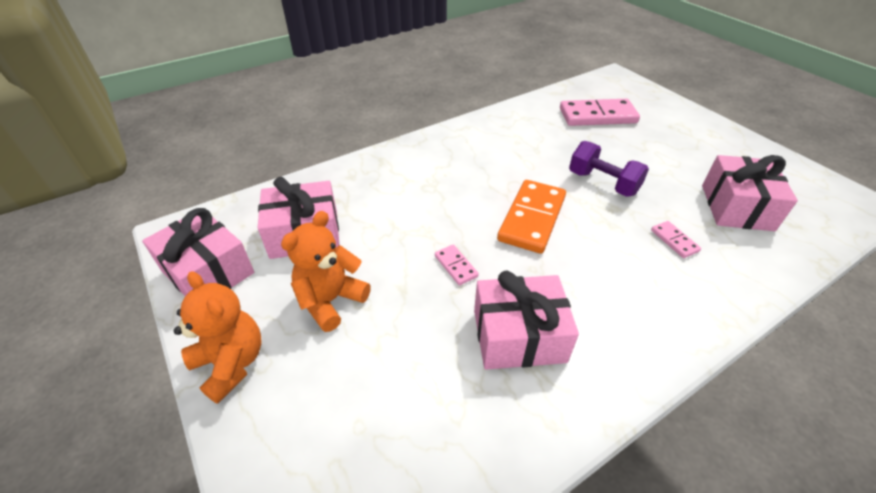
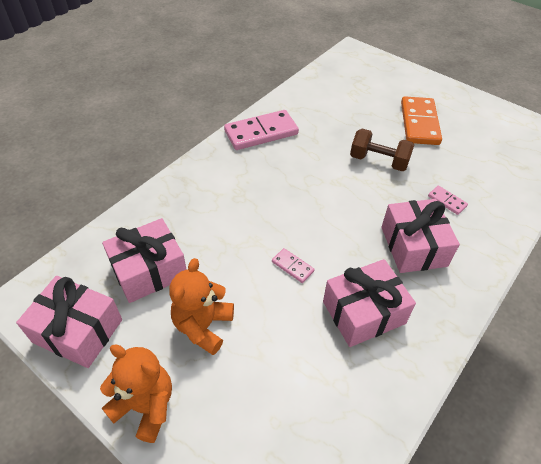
camera: 20 degrees left, 5 degrees up
(532, 218) = (336, 207): orange domino -> orange domino (419, 123)
(597, 116) = (352, 95): pink domino -> pink domino (261, 132)
(603, 183) = (378, 161): purple dumbbell -> brown dumbbell
(736, 207) = (481, 161): pink gift -> pink gift (413, 246)

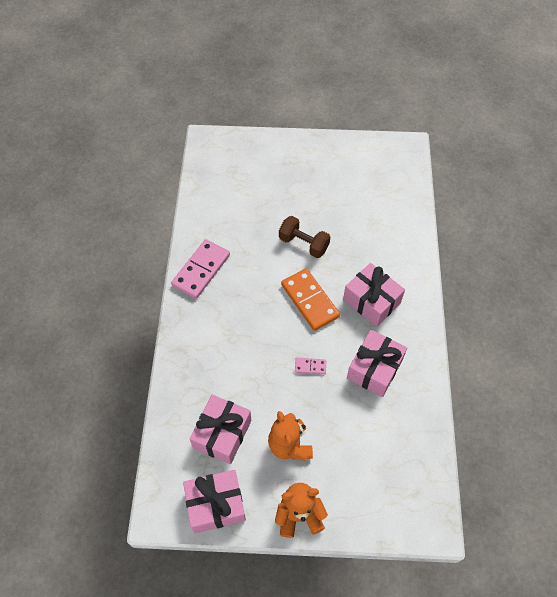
camera: 35 degrees left, 10 degrees up
(378, 161) = (303, 244): brown dumbbell -> brown dumbbell turned 45 degrees clockwise
(419, 123) = (308, 190): orange domino -> orange domino (310, 300)
(447, 201) = (369, 251): pink domino -> none

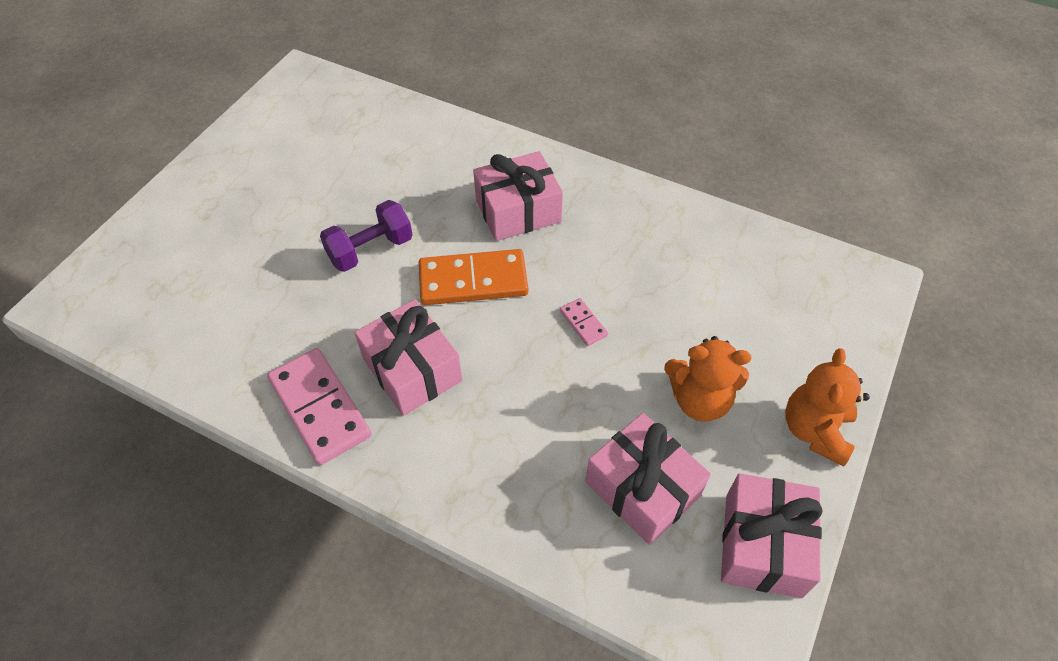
camera: 65 degrees left, 5 degrees down
(303, 244) = (370, 250): brown dumbbell -> purple dumbbell
(310, 366) = (583, 323): pink domino -> pink domino turned 60 degrees counterclockwise
(374, 369) = (625, 250): pink gift -> pink gift (412, 370)

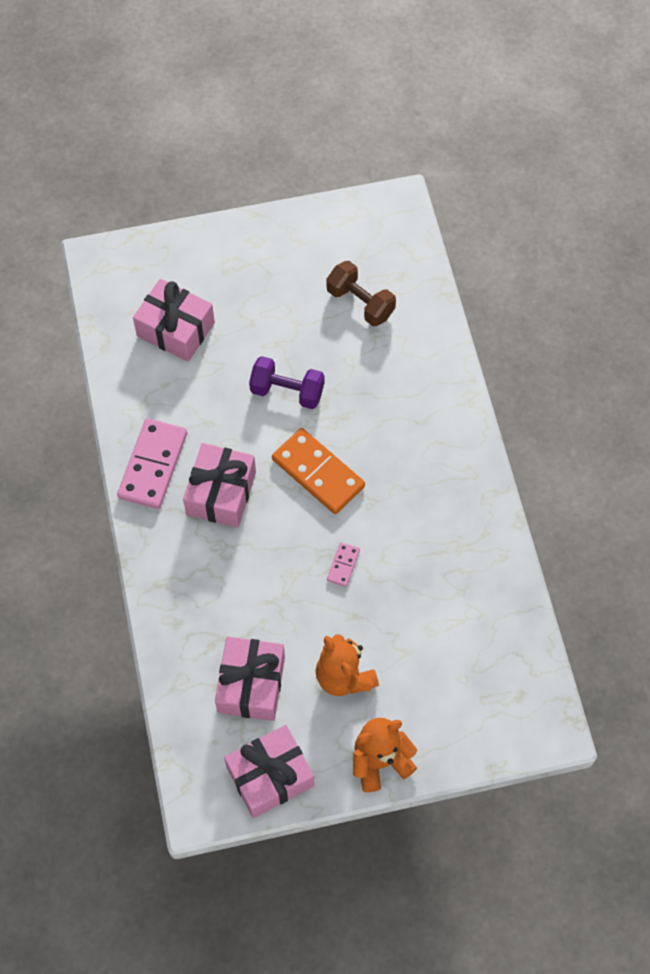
camera: 50 degrees right, 10 degrees up
(352, 149) = (360, 303): none -> brown dumbbell
(518, 211) = (403, 453): pink gift -> pink gift (176, 329)

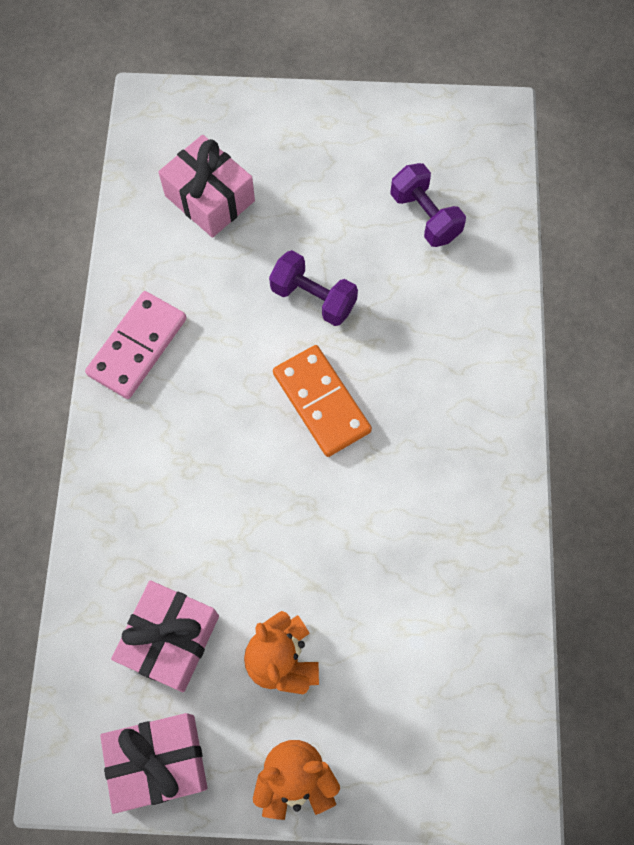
camera: 15 degrees right, 5 degrees up
(221, 493) = (204, 398): pink gift -> none
(343, 565) = (319, 521): pink domino -> none
(360, 303) = (425, 216): brown dumbbell -> purple dumbbell

